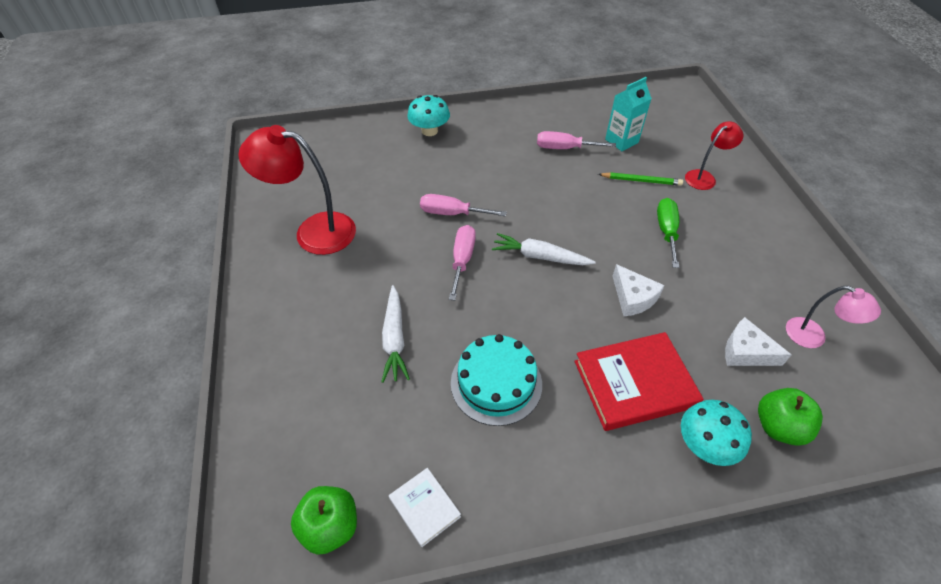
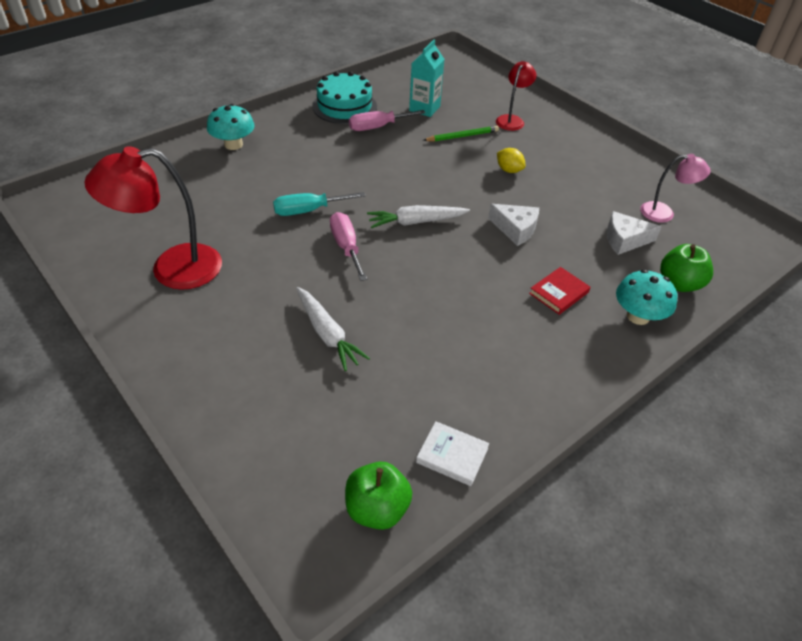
camera: 30 degrees left, 5 degrees down
(452, 213) = (308, 211): pink screwdriver -> turquoise screwdriver
(496, 383) = (446, 335): turquoise cake -> turquoise cake (344, 106)
(634, 384) = (559, 293): red book -> red book, size x0.52
(666, 231) = (509, 170): green screwdriver -> yellow lemon

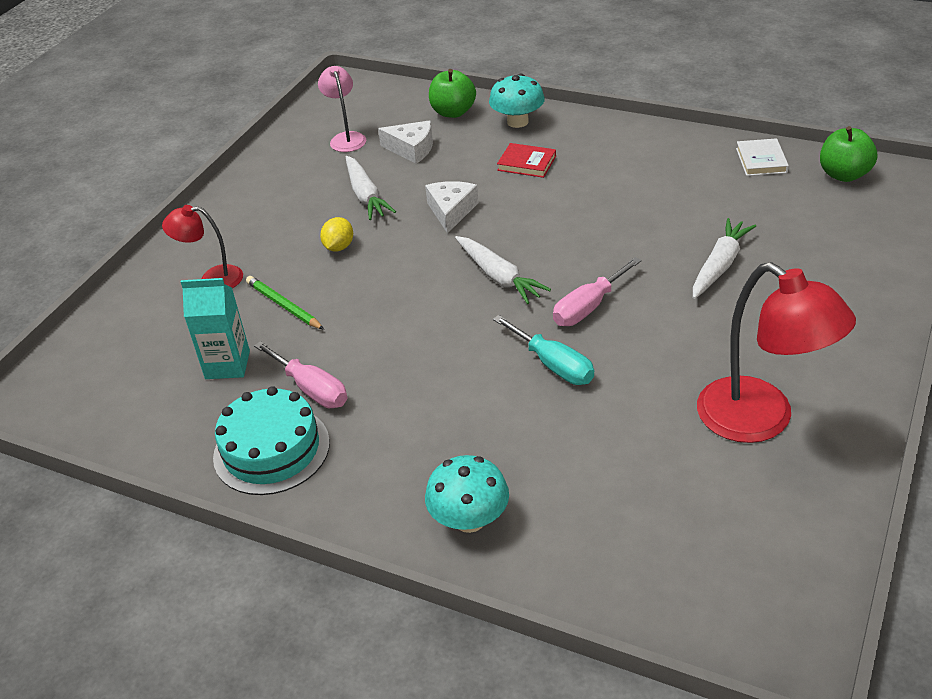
camera: 110 degrees left, 5 degrees down
(567, 198) = (366, 195): none -> white carrot
(624, 240) = (412, 149): white cheese -> white cheese turned 45 degrees counterclockwise

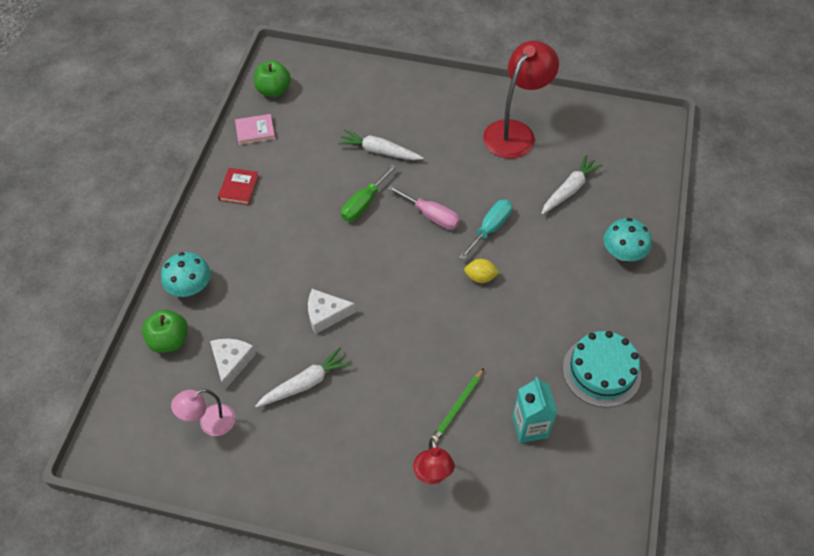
camera: 105 degrees left, 15 degrees up
(311, 389) = (542, 362): pink screwdriver -> none
(339, 247) = (379, 386): yellow lemon -> yellow lemon (480, 277)
(499, 277) = (405, 270): white carrot -> white carrot (569, 189)
(527, 163) = (256, 272): red book -> red book (239, 188)
(620, 246) = (363, 203): none -> green screwdriver
(761, 160) = (255, 131): white book -> pink book

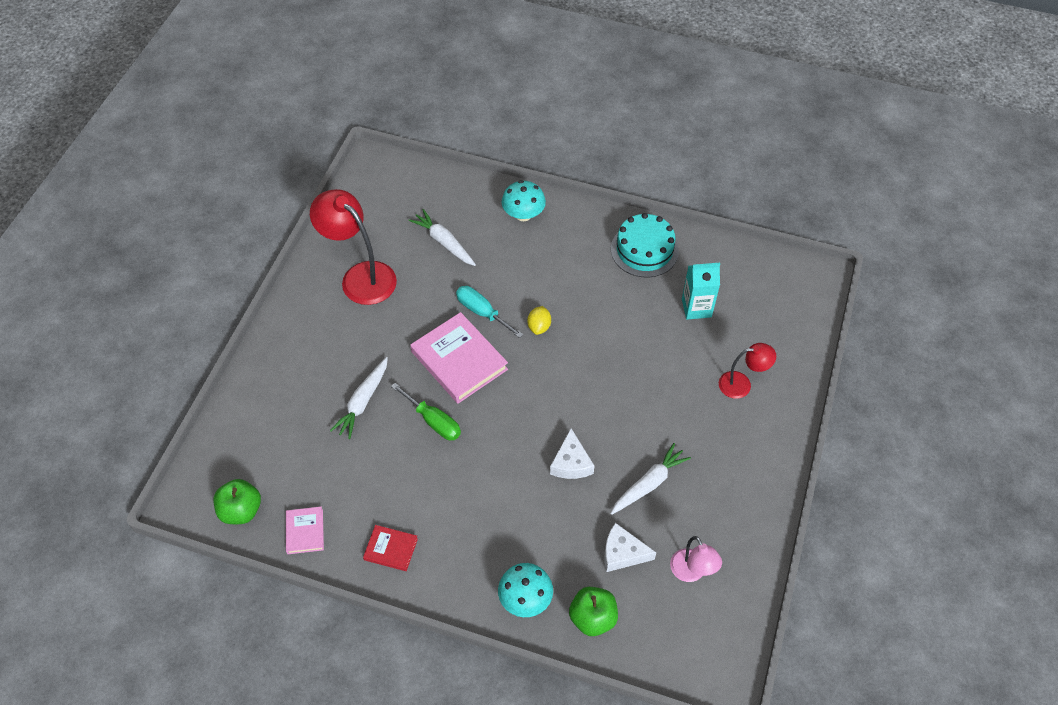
camera: 85 degrees left, 0 degrees up
(305, 383) = (649, 484): white carrot -> white carrot turned 75 degrees clockwise
(431, 216) = (459, 360): pink screwdriver -> pink book
(457, 407) = (677, 359): green pencil -> none

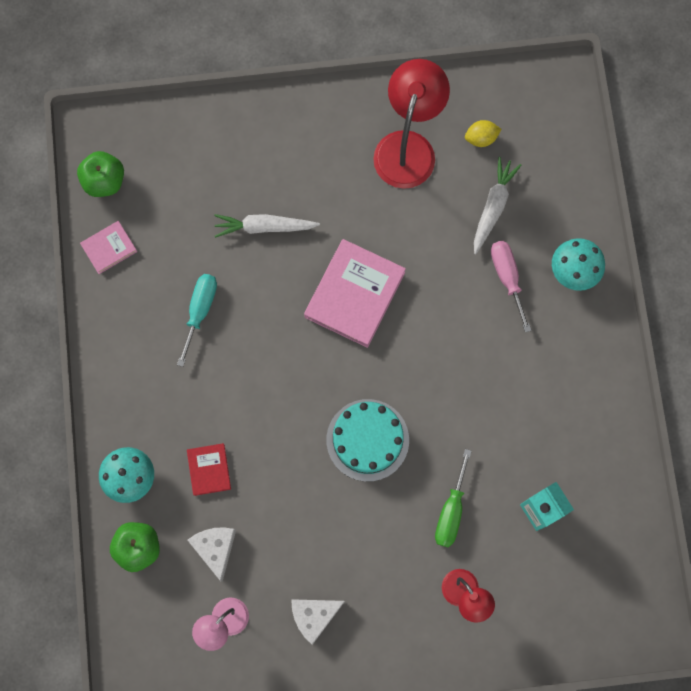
camera: 65 degrees right, 20 degrees up
(391, 549) = (125, 333): red book -> red book (209, 470)
(434, 421) = (274, 304): green screwdriver -> green screwdriver (451, 511)
(482, 312) = (424, 289): turquoise screwdriver -> turquoise screwdriver (200, 311)
(504, 256) = (507, 278): none -> pink screwdriver
(539, 326) = (434, 355): yellow lemon -> yellow lemon (481, 138)
(571, 463) = (289, 458): white cheese -> white cheese (314, 616)
(644, 250) = (592, 422): turquoise cake -> turquoise cake (367, 440)
(649, 484) = (301, 544): white carrot -> none

